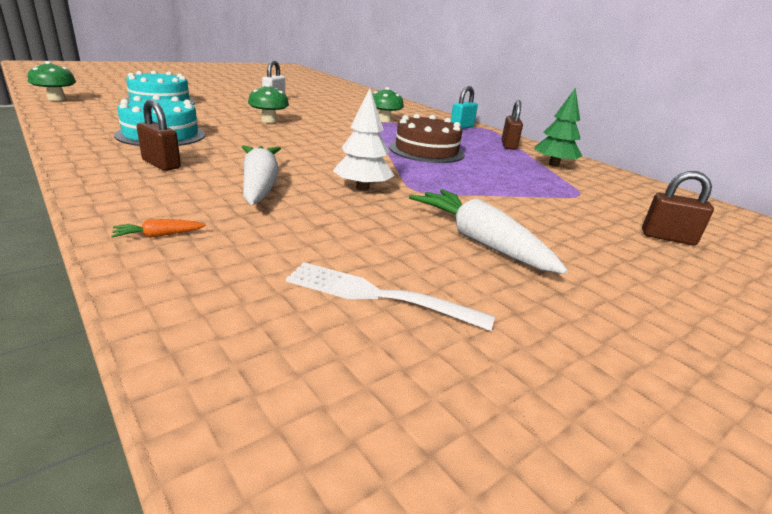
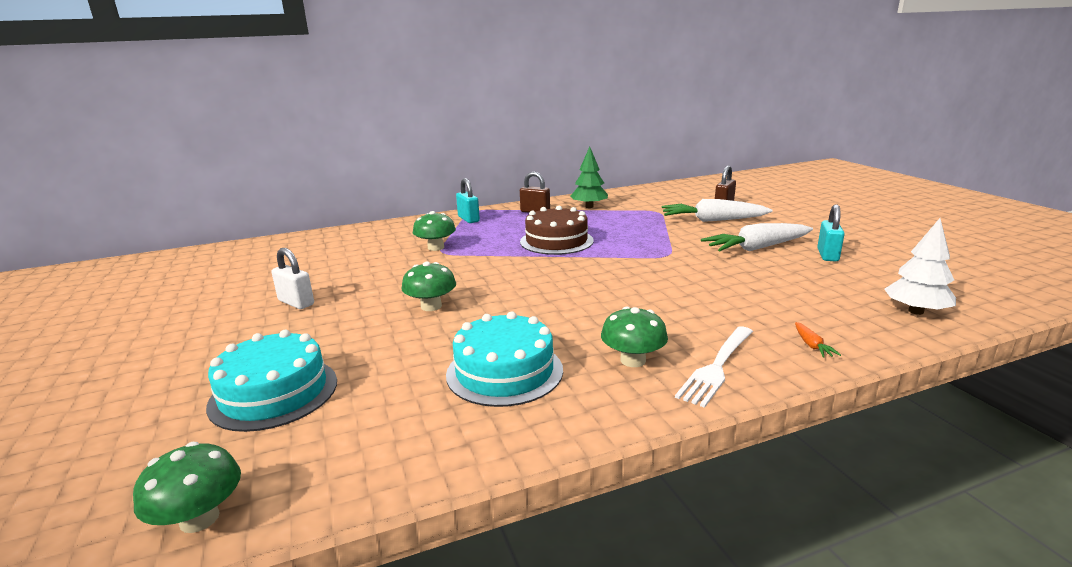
camera: 70 degrees left, 5 degrees down
(161, 164) = (633, 360): brown padlock -> green mushroom
(260, 185) = (679, 310): white carrot -> white carrot (713, 220)
(362, 188) = (671, 272): white tree -> white tree (915, 311)
(380, 296) = (848, 279): white fork -> white fork (717, 366)
(488, 295) = (827, 255): none -> turquoise padlock

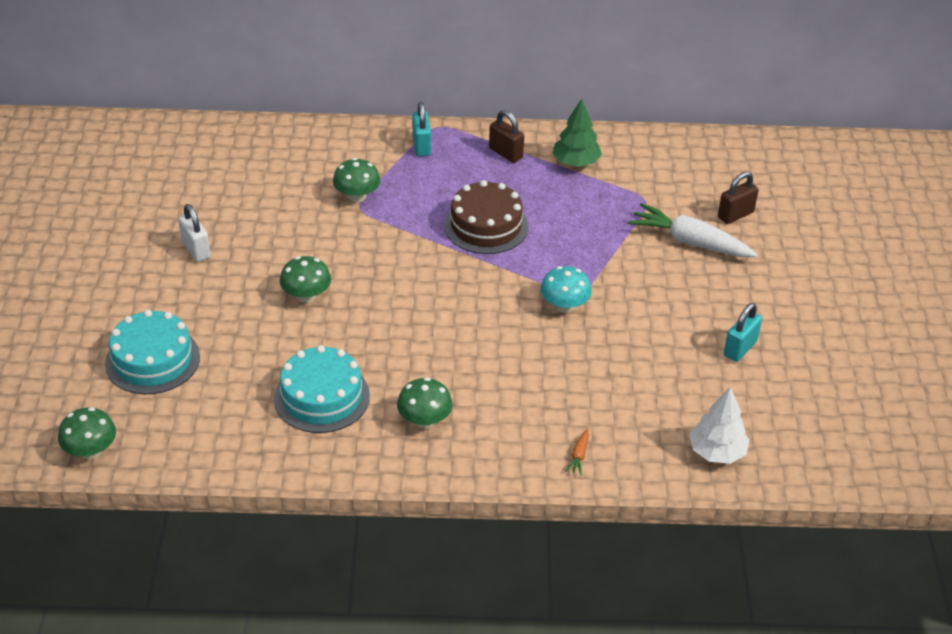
camera: 20 degrees right, 20 degrees up
(667, 264) = (564, 305): none -> turquoise mushroom
(717, 366) = (482, 449): white fork -> none
(757, 248) = (681, 311): white carrot -> none

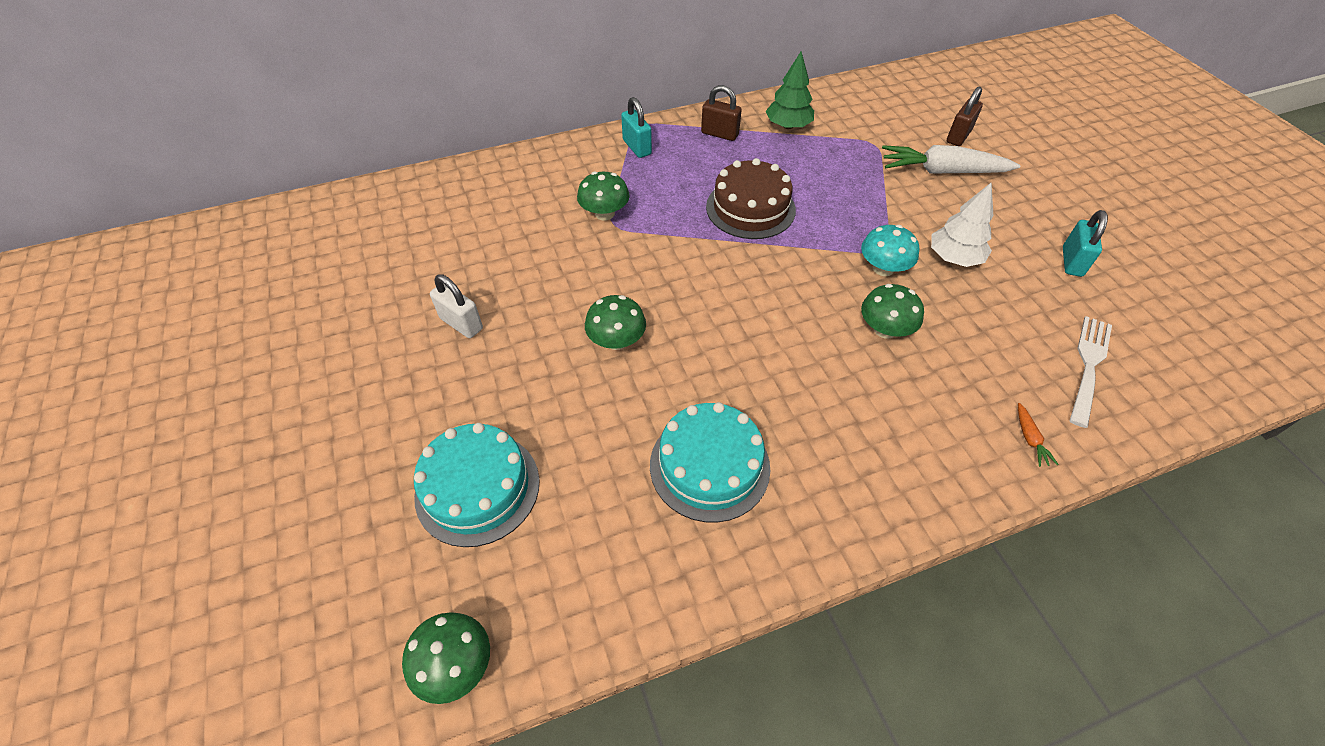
camera: 20 degrees left, 10 degrees up
(424, 420) = (842, 454): green mushroom -> green mushroom (885, 329)
(675, 426) = (1089, 366): none -> white fork
(717, 452) = (1150, 383): white tree -> white tree (954, 258)

